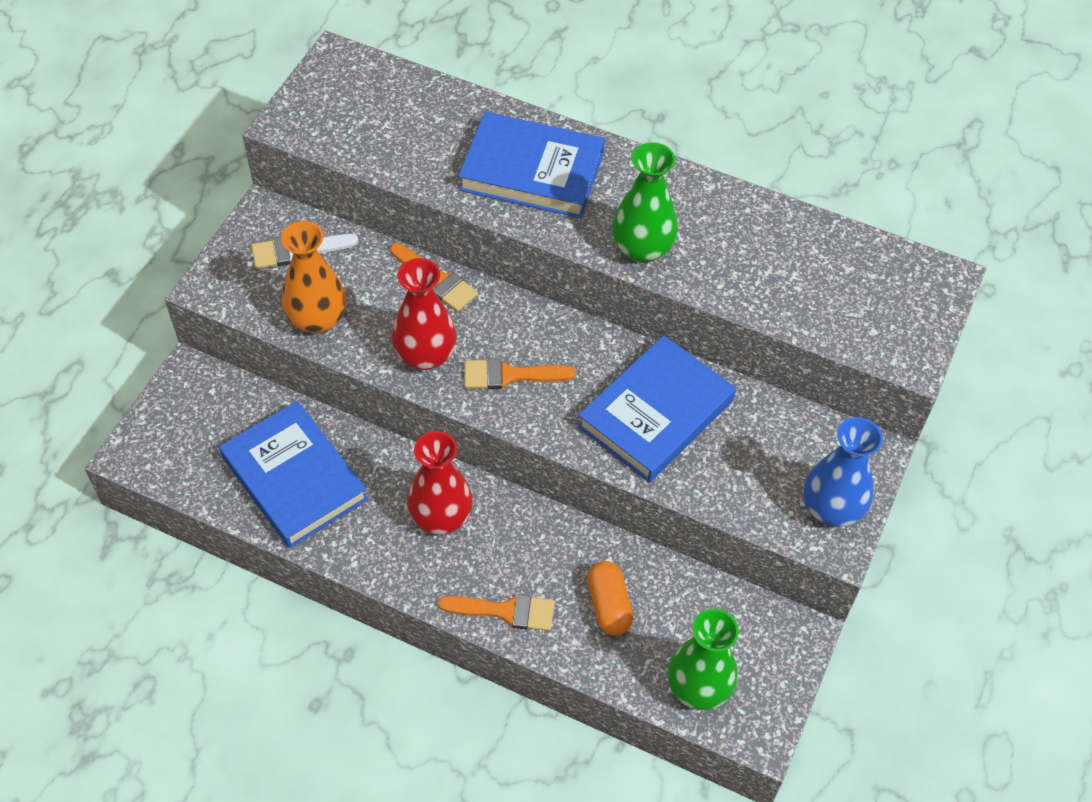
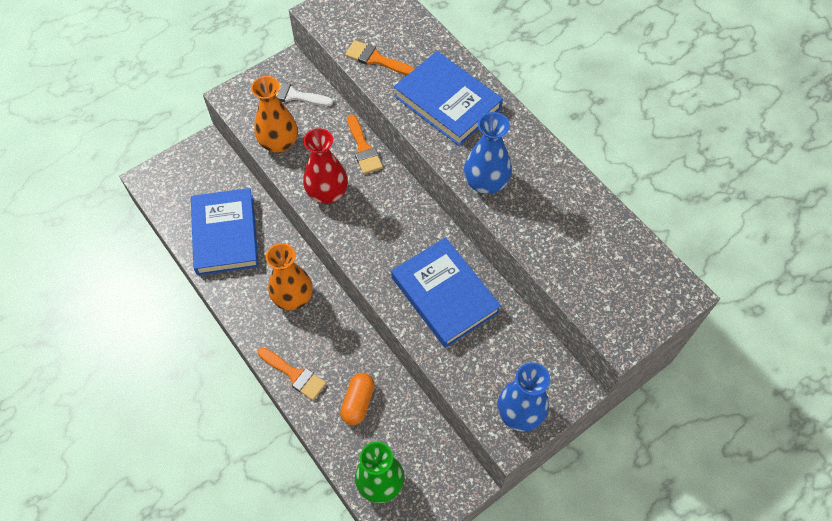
camera: 30 degrees right, 5 degrees up
(441, 517) = (293, 297): red vase -> orange vase
(509, 375) = (369, 228): orange brush -> orange brush (376, 59)
(642, 249) = (485, 183): green vase -> blue vase
(655, 413) = (445, 295): blue book -> blue book turned 75 degrees clockwise

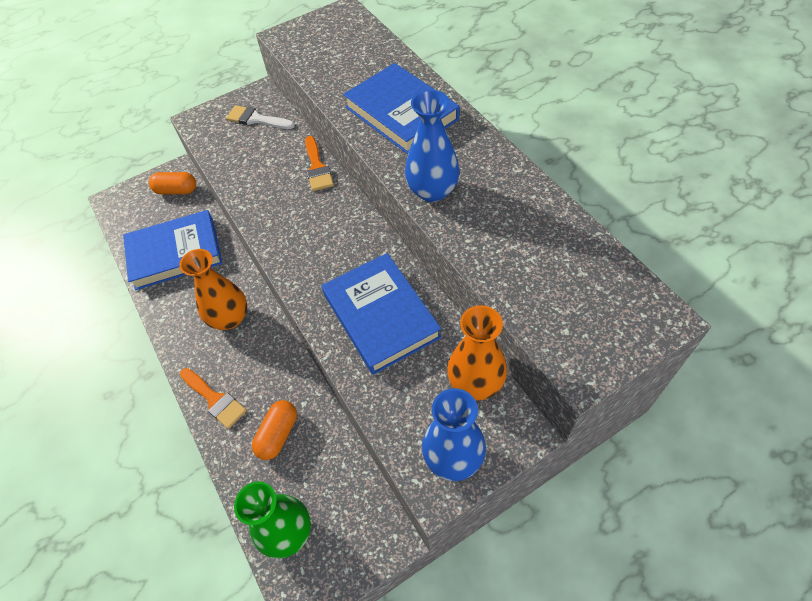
camera: 10 degrees right, 5 degrees down
(211, 166) = (176, 190): none -> orange capsule
(225, 234) = (175, 253): blue book -> blue book turned 75 degrees clockwise
(279, 143) = (233, 161): orange vase -> orange vase (475, 382)
(327, 193) = (272, 208): red vase -> none
(376, 59) = (333, 75): orange brush -> none

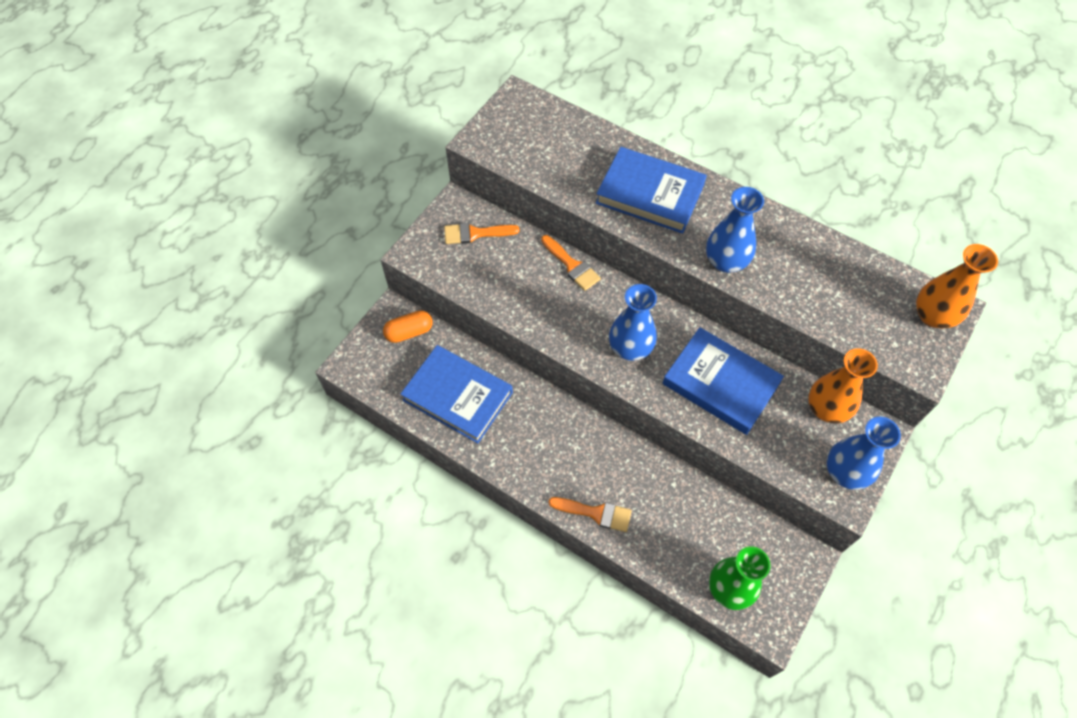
camera: 30 degrees left, 5 degrees up
(175, 253) = (457, 396): blue book -> blue book turned 75 degrees clockwise
(230, 318) = (557, 437): orange vase -> orange vase (933, 316)
(256, 119) = (475, 233): white brush -> orange brush
(278, 434) = (670, 518): orange capsule -> none
(318, 253) = (630, 348): none -> blue vase

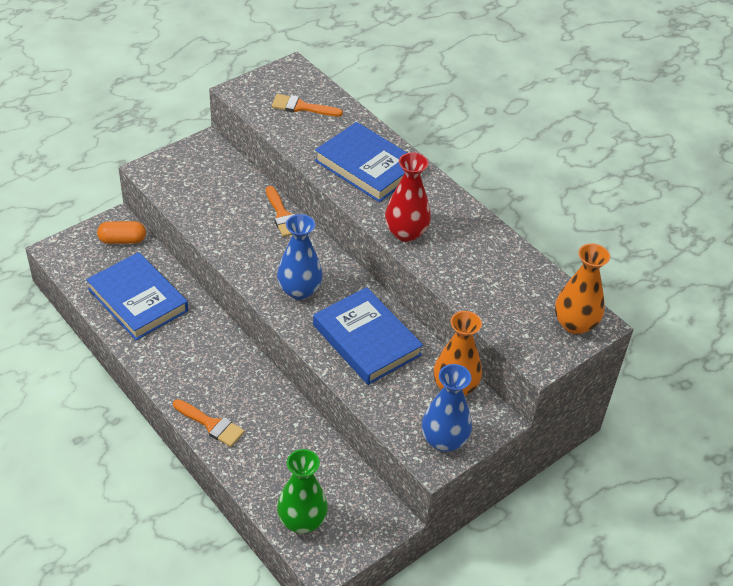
camera: 15 degrees right, 15 degrees down
(475, 233) = (210, 169): orange brush -> orange brush (301, 107)
(726, 261) = (406, 233): blue vase -> red vase

